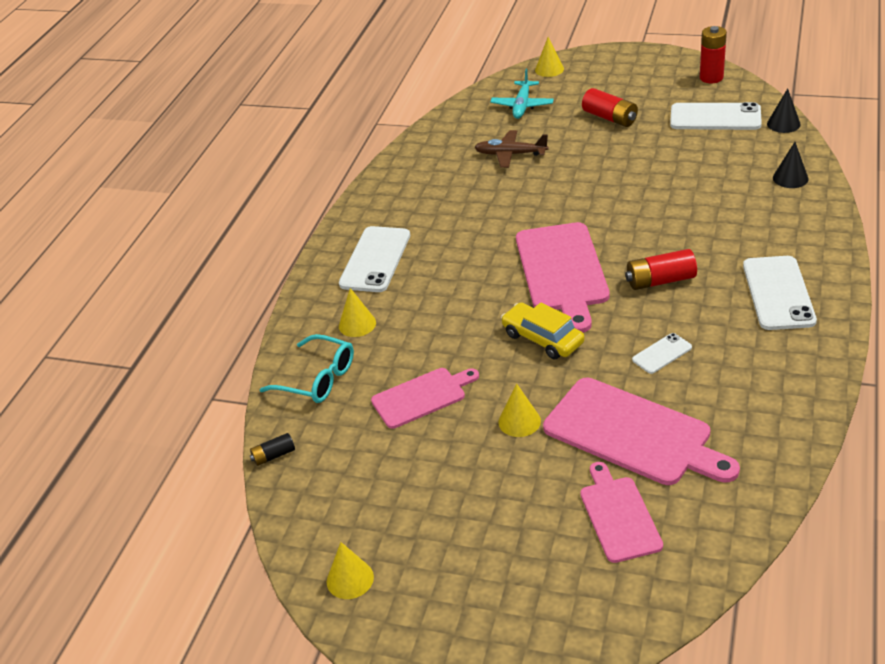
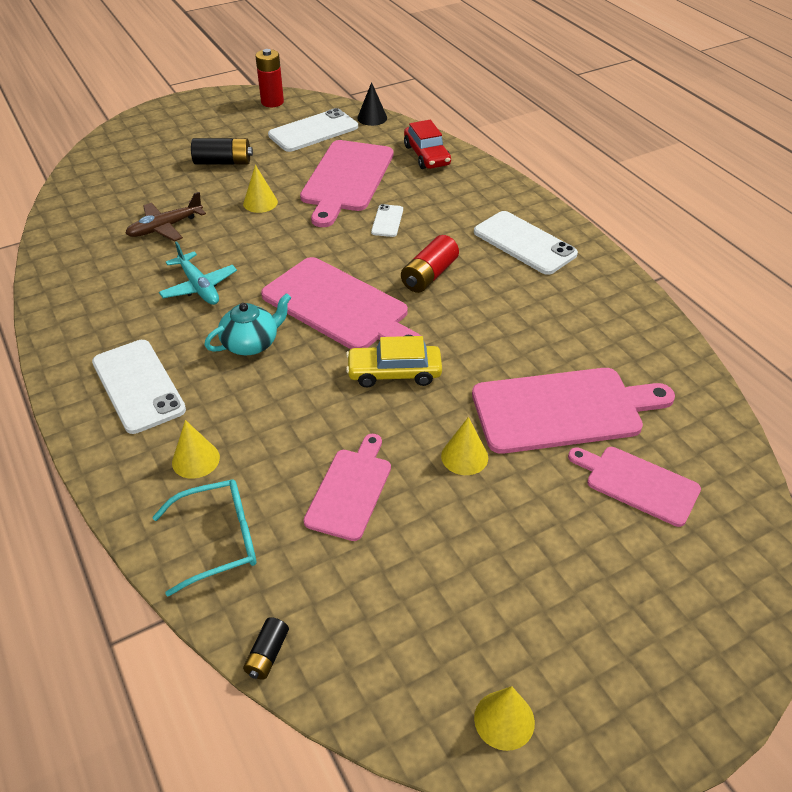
camera: 50 degrees left, 5 degrees up
(472, 267) = (251, 343): none -> turquoise teapot
(522, 105) = (124, 181): turquoise plane -> turquoise plane (199, 286)
(549, 69) = (114, 141): yellow cone -> yellow cone (260, 203)
(610, 118) = (223, 162): red battery -> black battery
(662, 353) = (503, 332): white phone -> white phone (387, 221)
(692, 171) = (346, 179): none -> pink cutting board
(790, 178) = (426, 155): black cone -> red car

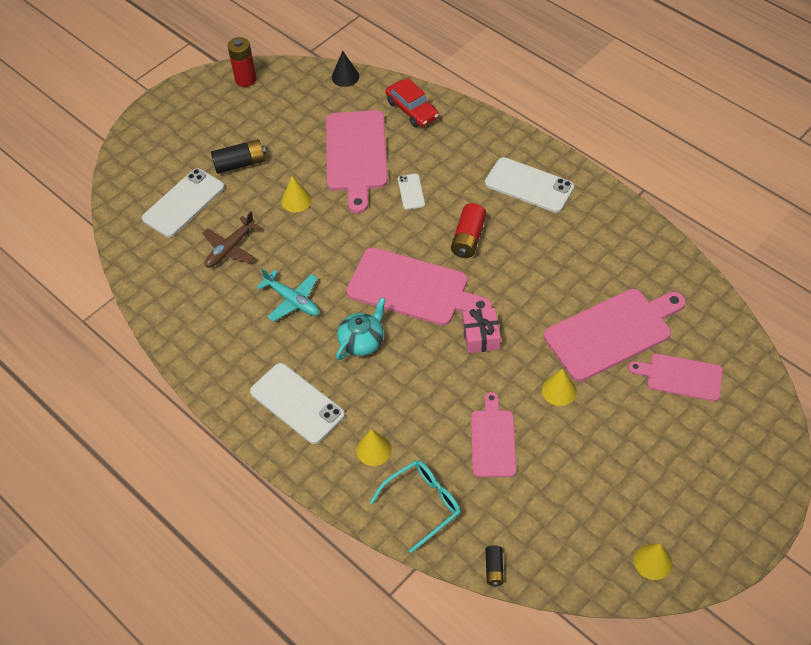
camera: 15 degrees left, 10 degrees up
(313, 131) = (301, 106): white phone -> white phone (183, 203)
(394, 373) = (481, 336): yellow car -> pink gift

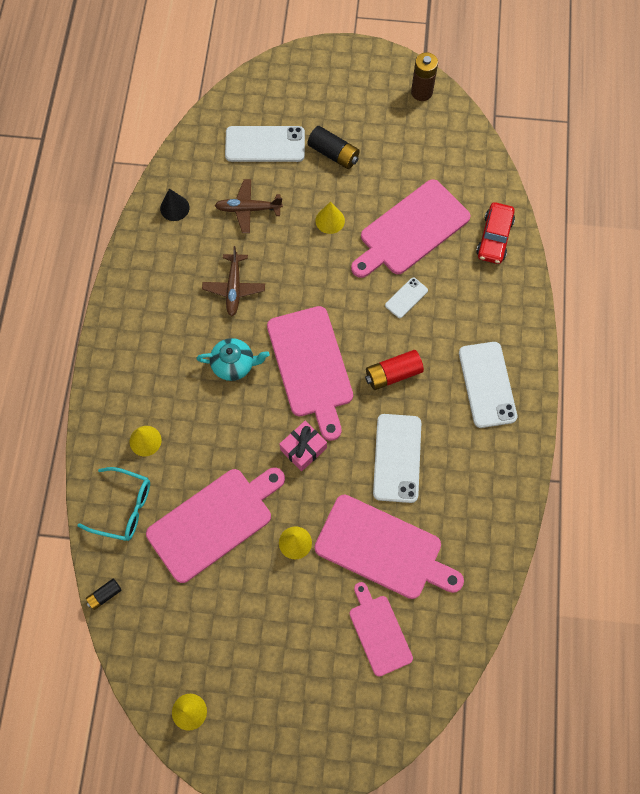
camera: 50 degrees right, 15 degrees up
(245, 79) = (421, 92): red battery -> brown battery
(292, 300) = (234, 288): turquoise plane -> brown plane
(297, 403) = (147, 358): white phone -> white phone (397, 458)
(345, 77) = (487, 161): black cone -> black cone (174, 208)
(493, 440) = (214, 521): pink cutting board -> pink cutting board, size x1.66

